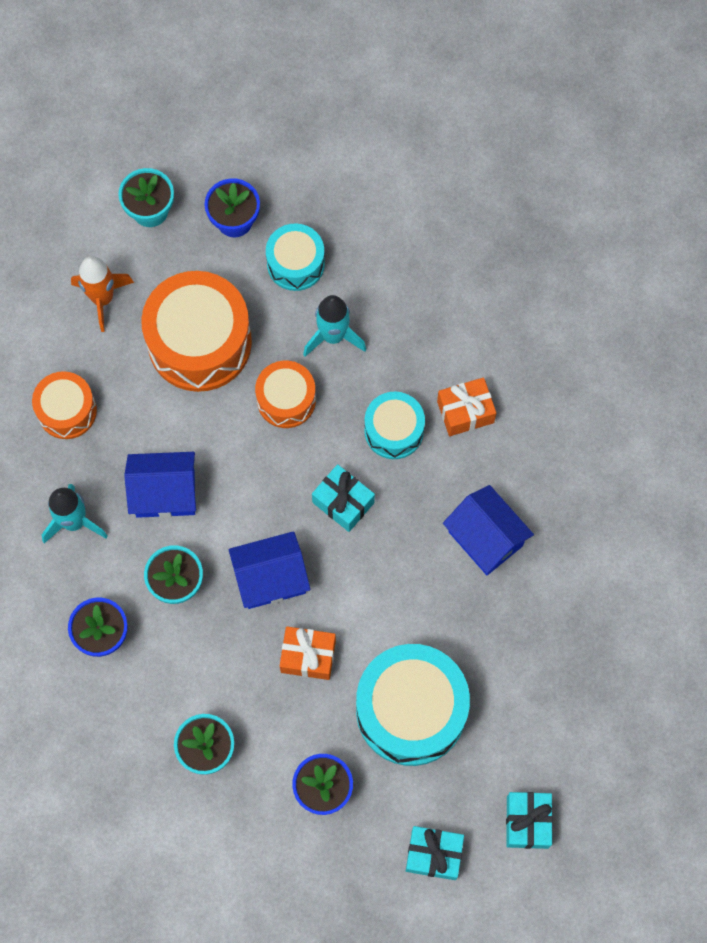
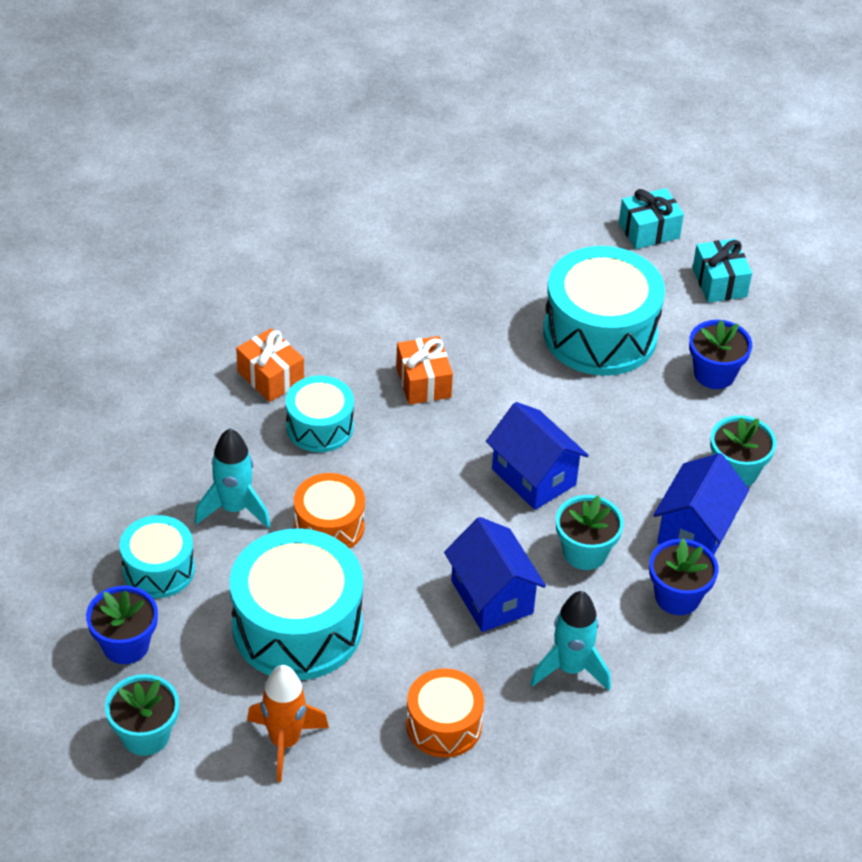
camera: 115 degrees left, 25 degrees down
(199, 342) = (297, 626): orange drum -> turquoise drum
(308, 656) = (595, 423): orange gift -> orange gift (423, 382)
(343, 502) = (420, 444): turquoise gift -> none
(485, 538) = (398, 326): blue house -> blue house (695, 530)

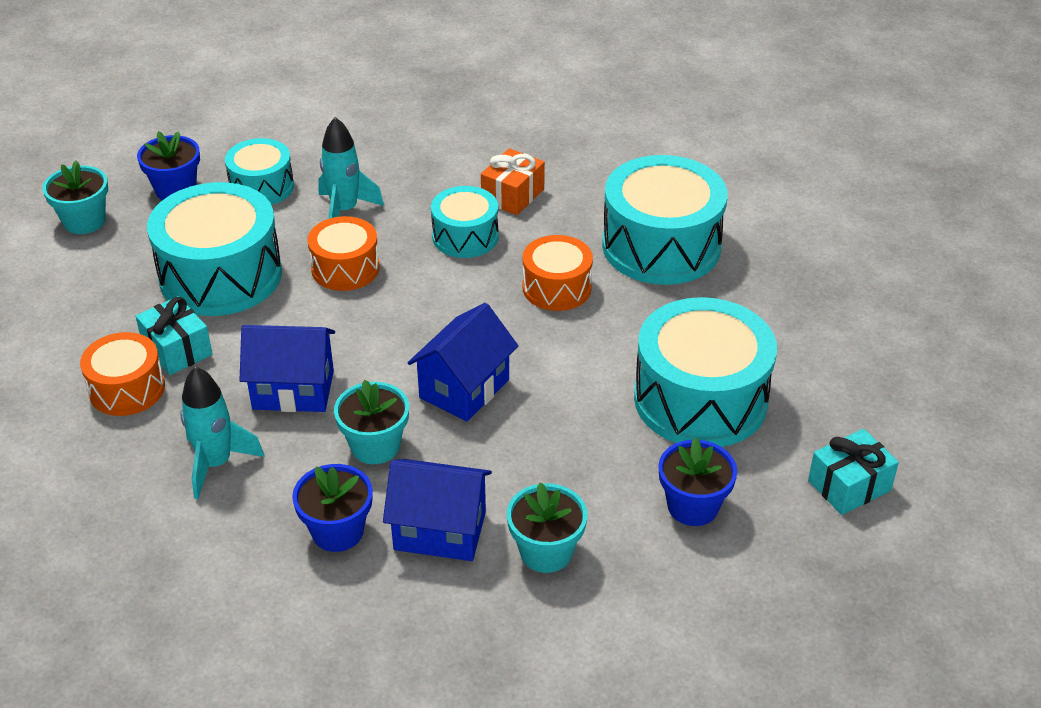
camera: 75 degrees right, 5 degrees down
(285, 742) = (90, 296): orange rocket -> none
(395, 298) = (661, 246): none -> turquoise drum
(423, 382) = (556, 288): orange gift -> orange drum
(492, 597) = (293, 390): blue house -> blue house turned 45 degrees clockwise
(649, 230) = (893, 409): turquoise gift -> turquoise gift (177, 349)

